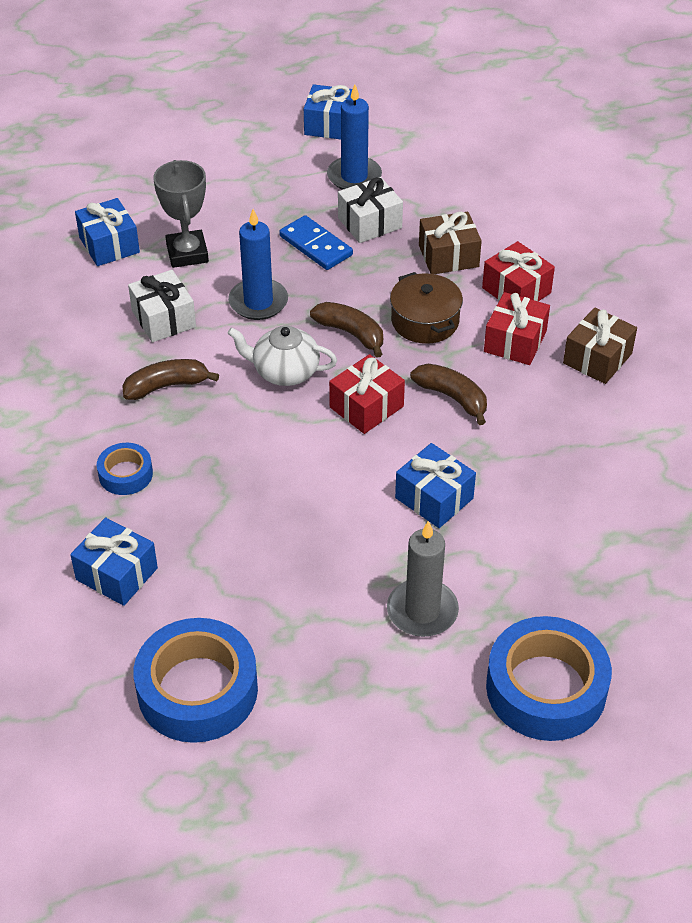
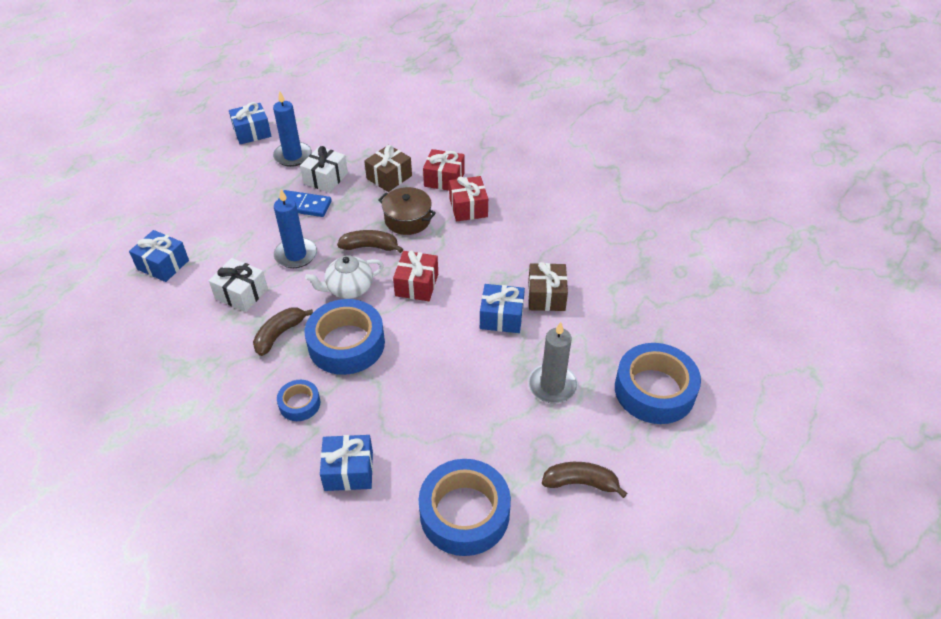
camera: 35 degrees left, 0 degrees up
(187, 253) = (223, 246): grey trophy -> none
(229, 434) = (346, 344): none -> blue tape
(452, 397) = (461, 255): brown banana -> brown banana (581, 483)
(597, 358) = (520, 196): brown gift -> brown gift (546, 296)

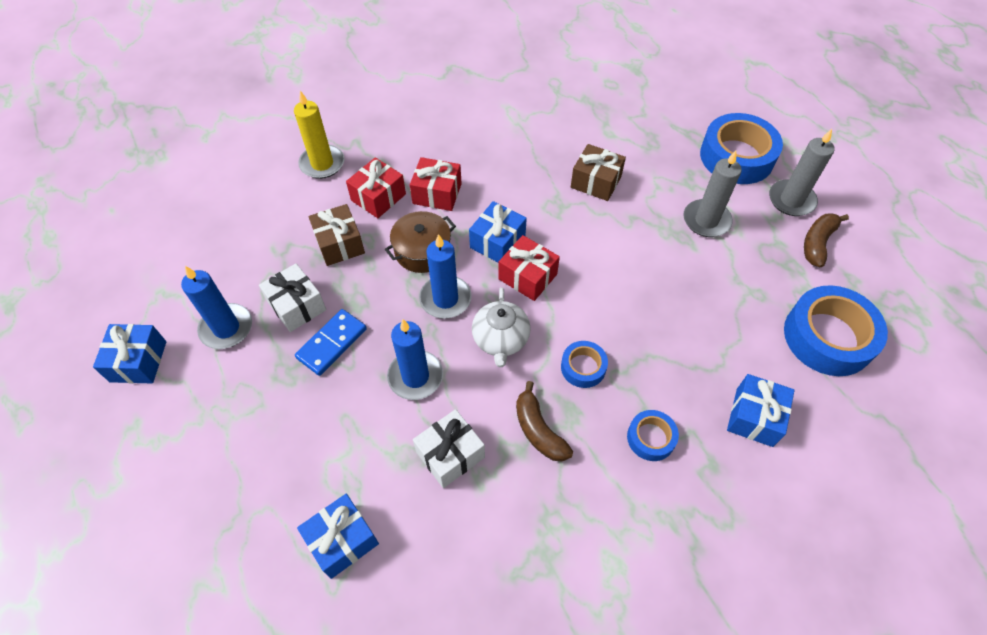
camera: 65 degrees left, 10 degrees up
(346, 344) = (583, 367): blue tape -> blue tape, size x0.51
(370, 247) = (445, 299): brown banana -> blue candle
(457, 141) = (322, 164): none -> yellow candle
(501, 317) = (607, 225): blue gift -> blue gift (497, 242)
(625, 449) = (791, 200): none -> grey candle

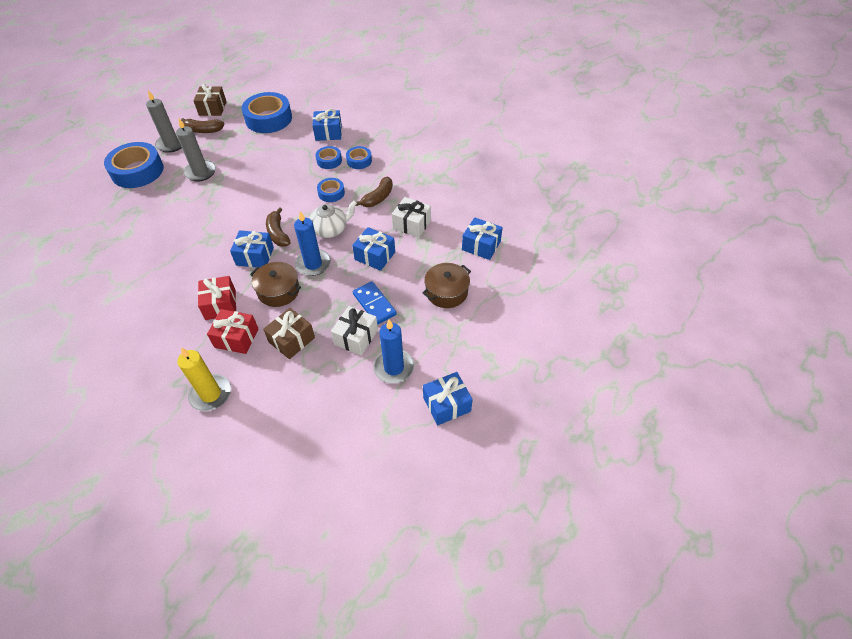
camera: 115 degrees left, 5 degrees down
(290, 441) = (446, 292): none -> brown pot
(332, 343) = (374, 304): blue domino -> blue domino turned 45 degrees clockwise
(415, 376) = (375, 256): blue candle -> blue gift
(527, 276) = (278, 233): red gift -> brown banana
(596, 182) = (181, 227): brown gift -> brown gift (212, 108)
(669, 391) = (329, 160): none -> blue tape

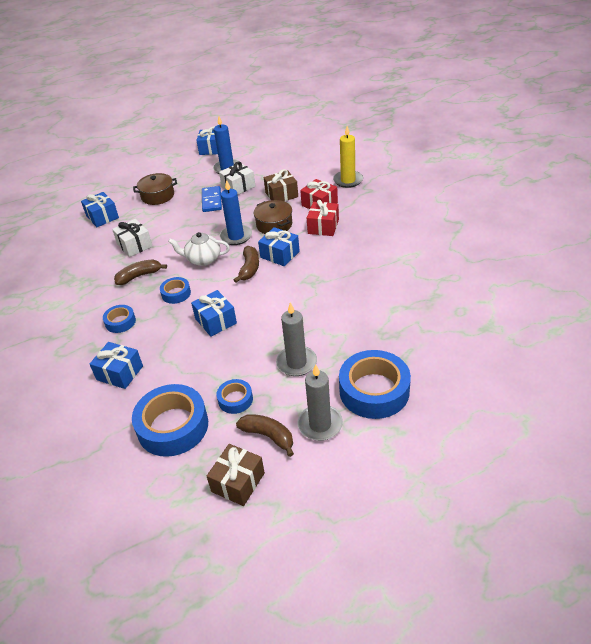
camera: 150 degrees left, 10 degrees down
(329, 160) = (149, 332): blue tape -> blue tape (235, 399)
(375, 256) = (184, 230): blue gift -> blue gift (216, 321)

